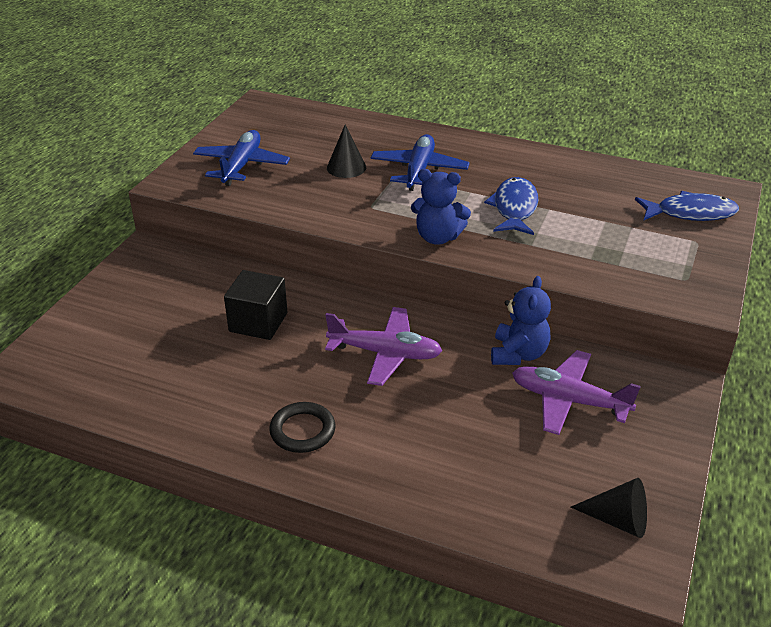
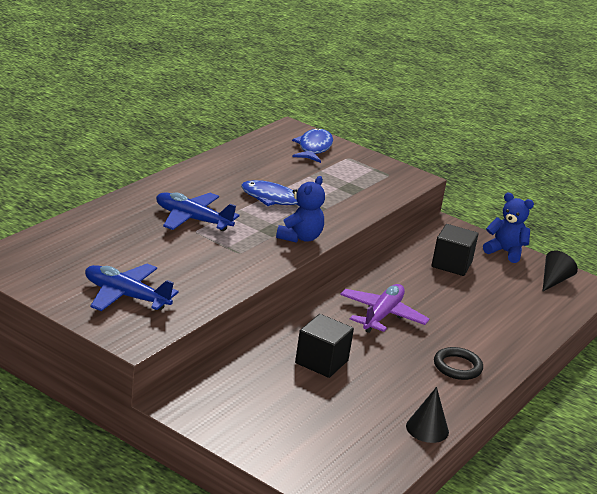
camera: 80 degrees left, 10 degrees down
(346, 167) = (165, 248): black cone -> black cone (427, 429)
(518, 354) = (400, 267): blue teddy bear -> blue teddy bear (505, 252)
(569, 400) = (451, 264): purple plane -> black cube

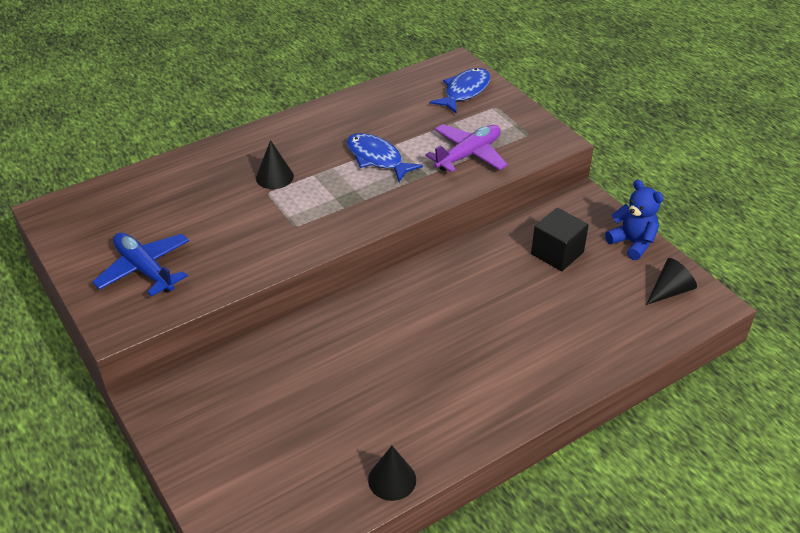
camera: 25 degrees right, 15 degrees up
(192, 219) = (274, 177): blue plane -> black cone
(300, 237) = (373, 212): blue teddy bear -> none
(321, 362) = (330, 367): black cube -> none
(382, 316) = (434, 314): purple plane -> purple plane (468, 155)
(457, 367) = (478, 398): black ring -> none

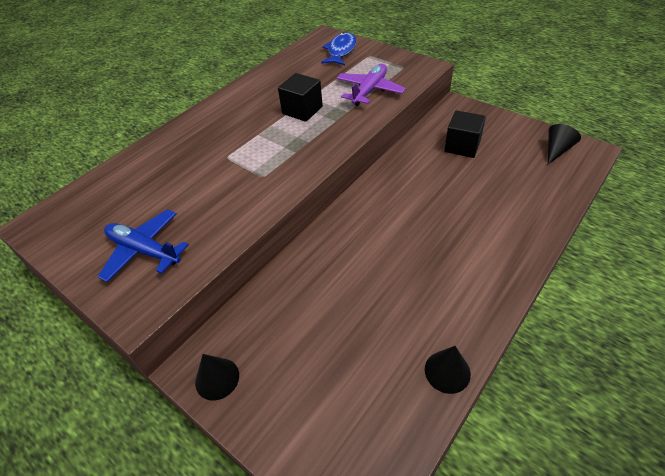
camera: 15 degrees left, 5 degrees up
(274, 177) = (226, 144): black cone -> black cone (217, 378)
(377, 158) = (302, 110): blue fish -> black cube
(632, 243) = (509, 125): blue teddy bear -> none

